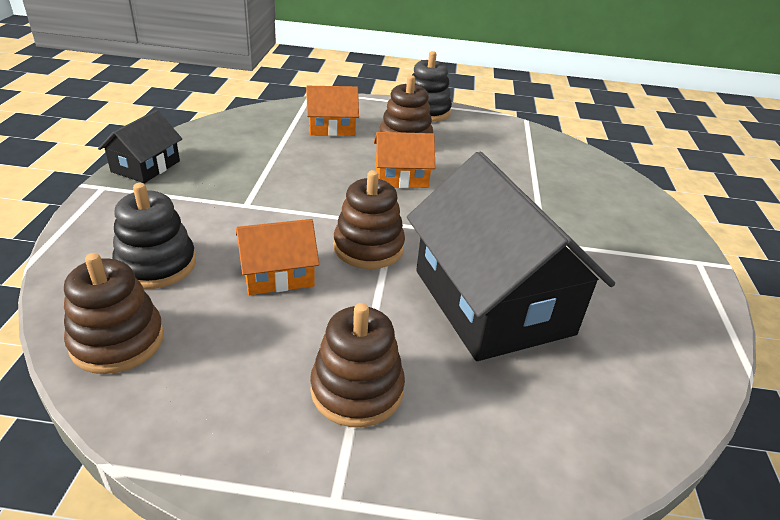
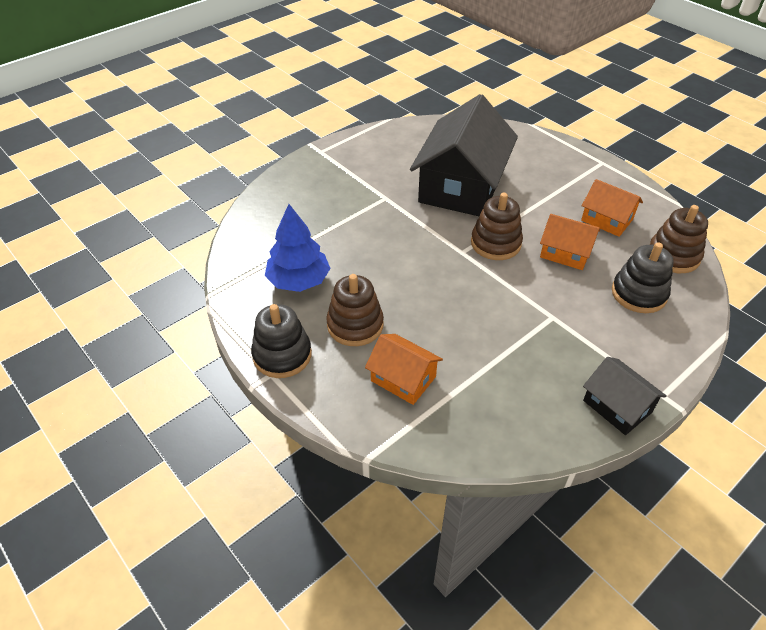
camera: 135 degrees left, 10 degrees up
(146, 166) = (617, 406): black house -> black house turned 75 degrees clockwise
(357, 390) = (566, 185): brown stacking toy -> none
(401, 177) = (410, 286): orange house -> orange house (607, 220)
(488, 147) = (298, 281): none -> blue tree

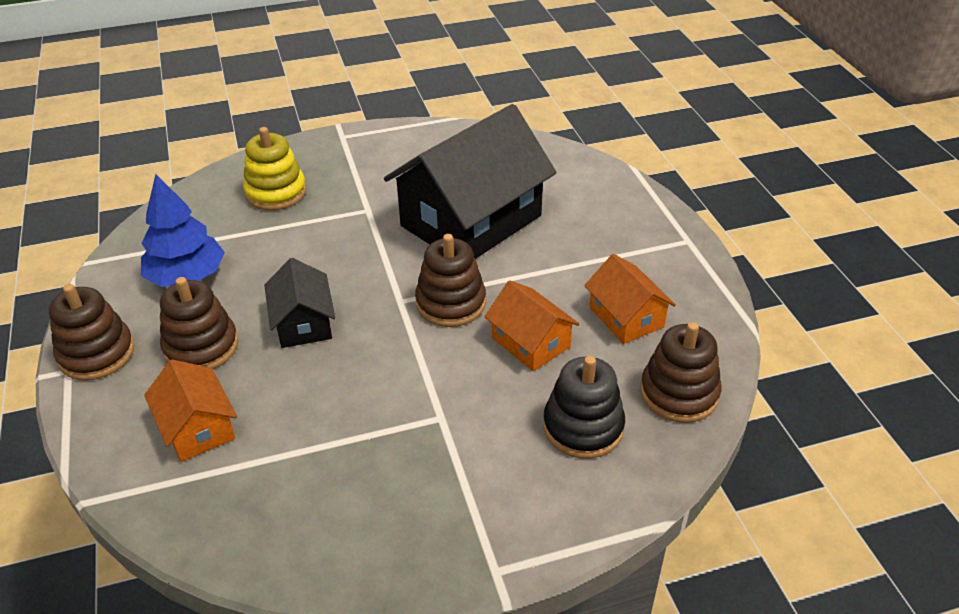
camera: 25 degrees right, 5 degrees down
(282, 355) = (96, 354): black stacking toy -> brown stacking toy
(309, 203) = (276, 192): none -> yellow stacking toy
(617, 406) = (421, 561): black house -> black house (303, 323)

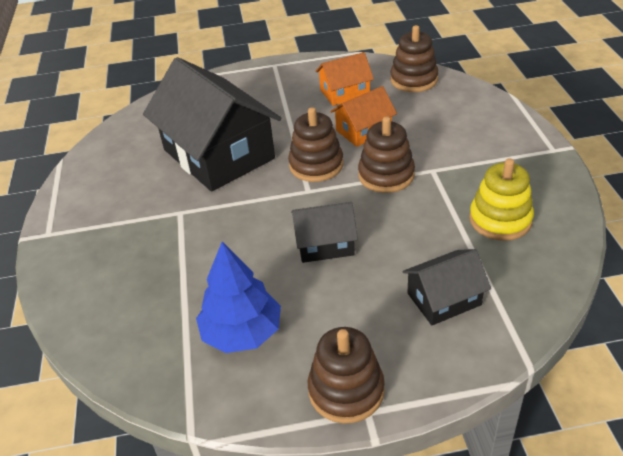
camera: 80 degrees left, 0 degrees up
(197, 427) = (444, 299): orange house -> black house
(201, 347) = (346, 308): brown stacking toy -> brown stacking toy (386, 175)
(276, 192) = (125, 277): yellow stacking toy -> yellow stacking toy (500, 220)
(583, 427) = (441, 114): black stacking toy -> none

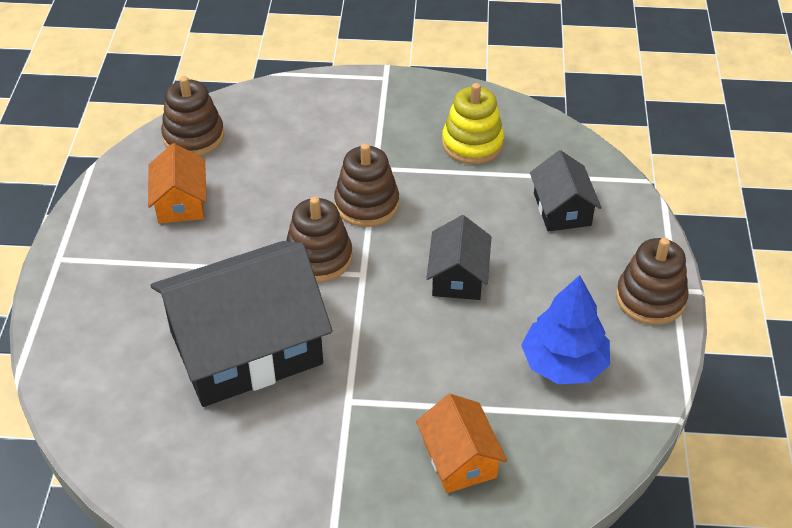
camera: 80 degrees left, 5 degrees up
(363, 130) = (273, 203): orange house -> orange house (459, 459)

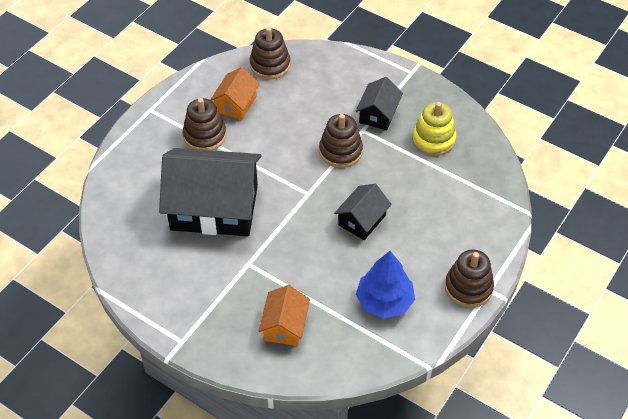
camera: 30 degrees right, 5 degrees up
(318, 258) = (290, 172): brown stacking toy -> brown stacking toy (205, 136)
(562, 209) = (457, 207): black house -> black house (378, 114)

